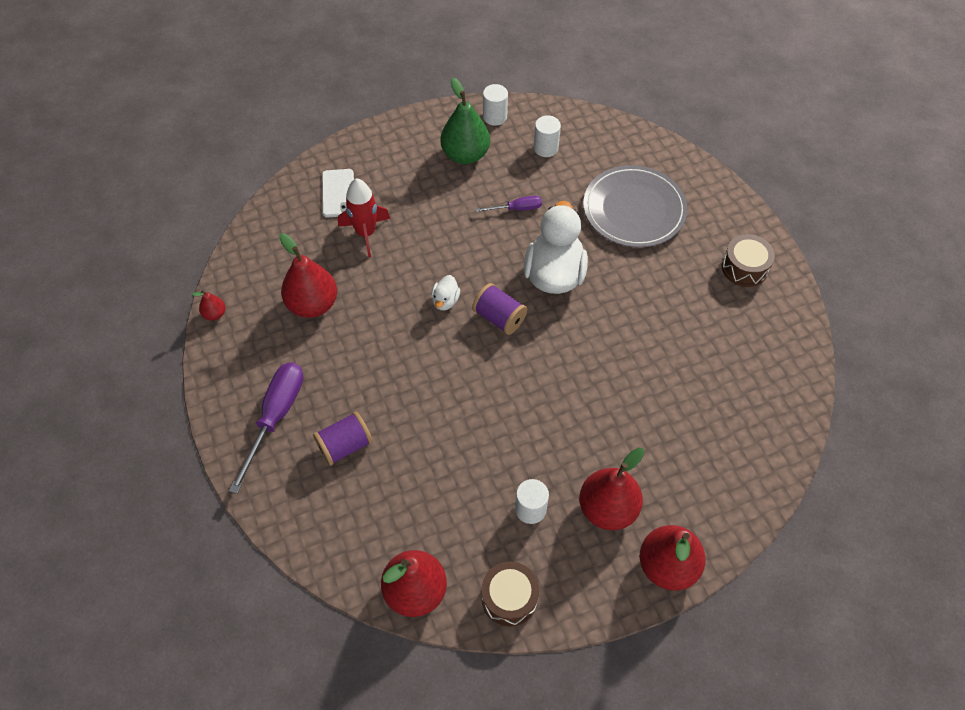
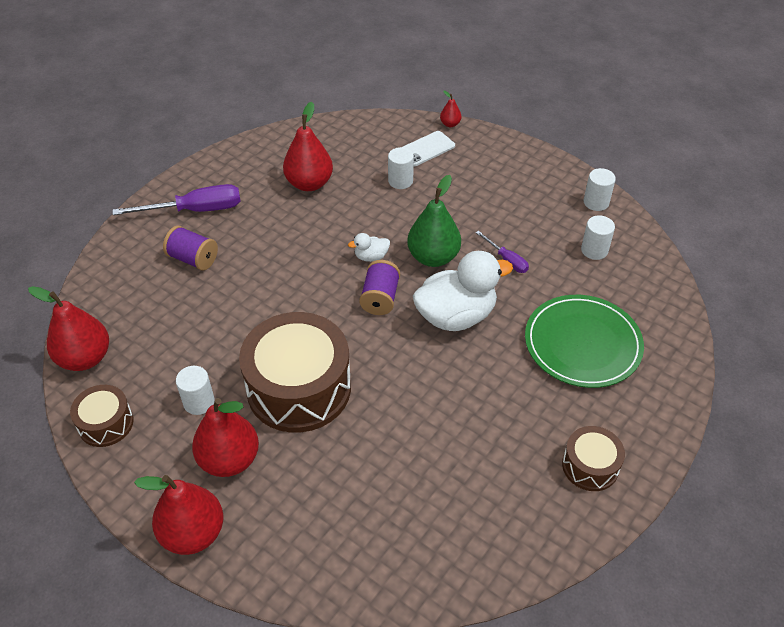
camera: 60 degrees right, 10 degrees down
(215, 314) = (263, 139): red pear -> red pear (450, 124)
(365, 233) = (400, 181): red rocket -> white cylinder
(465, 155) = (535, 202): green pear -> green pear (433, 257)
(561, 423) = (299, 388): none -> brown drum
(634, 209) = (582, 344): grey plate -> green plate

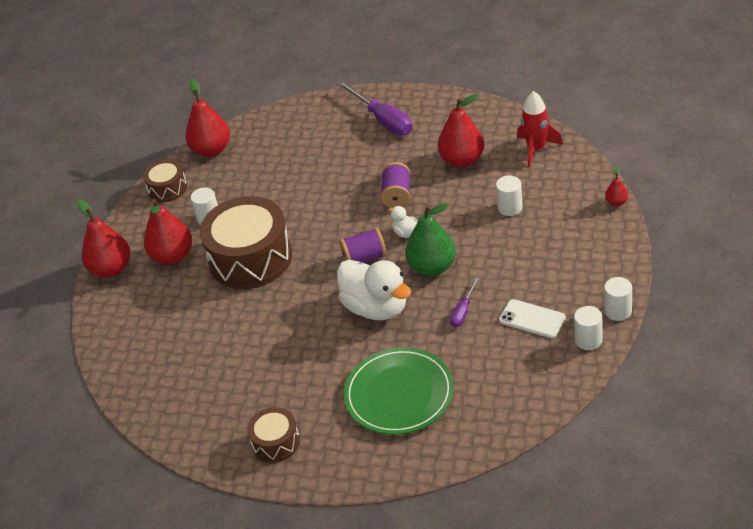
camera: 70 degrees right, 5 degrees down
(193, 259) = (333, 146): purple spool -> purple spool (397, 195)
(341, 137) = (536, 149): none -> red rocket
(426, 149) = (566, 203): white phone -> white phone (532, 319)
(594, 250) = (520, 362): white cylinder -> white cylinder (618, 311)

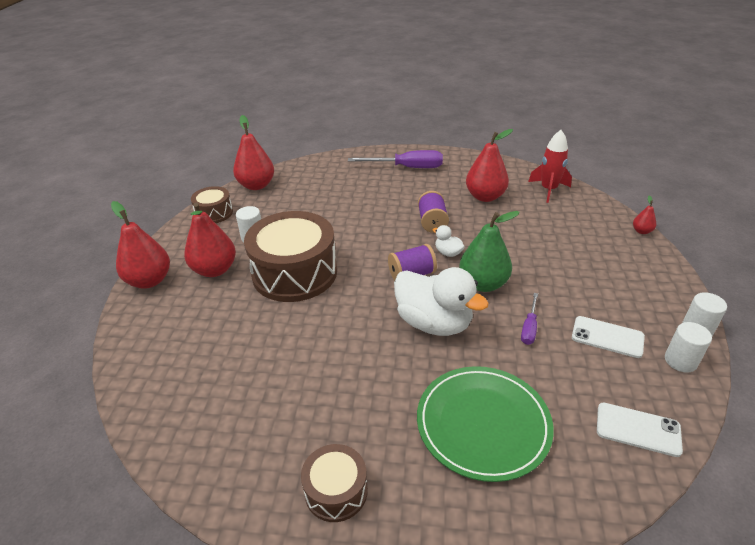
camera: 10 degrees left, 5 degrees down
(383, 120) = (407, 168): purple screwdriver -> purple screwdriver turned 45 degrees counterclockwise
(510, 208) = (542, 234): white cylinder -> none
(525, 397) = (638, 429): none -> white phone

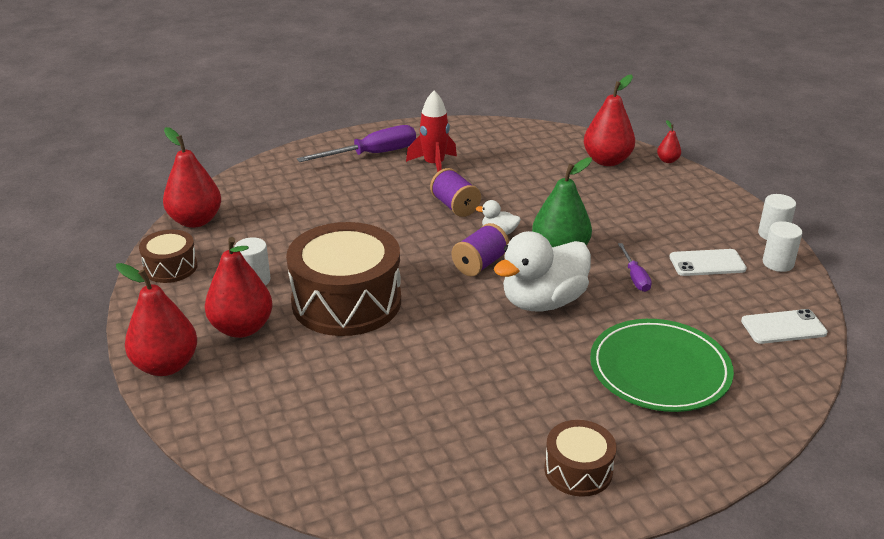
camera: 30 degrees left, 5 degrees down
(434, 323) = (543, 302): white duck -> white duck turned 135 degrees clockwise
(485, 197) = (489, 165): red pear -> red pear (607, 161)
(548, 190) = (549, 142): red rocket -> red rocket (434, 165)

